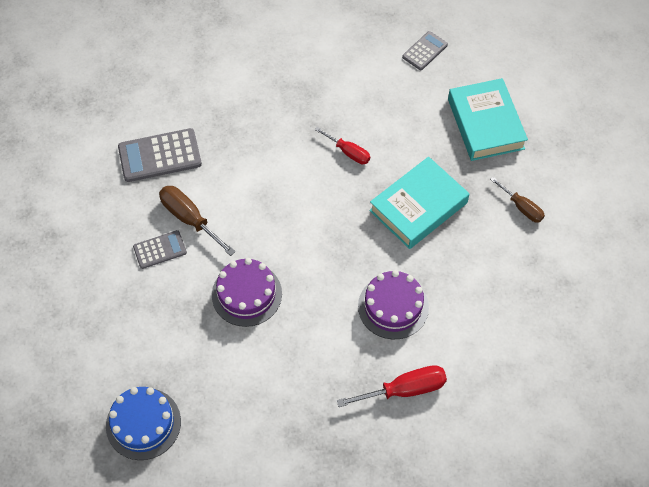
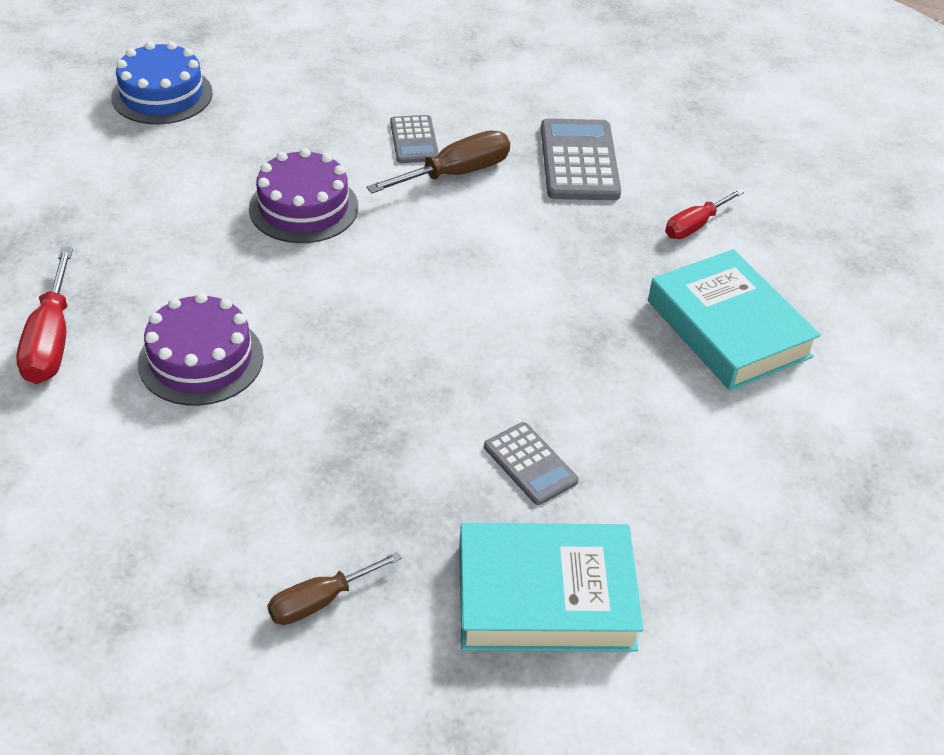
camera: 100 degrees right, 15 degrees down
(348, 152) = (529, 368): red screwdriver -> red screwdriver (694, 226)
(418, 206) = (382, 438): turquoise book -> turquoise book (728, 328)
(424, 51) = (759, 539): grey calculator -> grey calculator (530, 464)

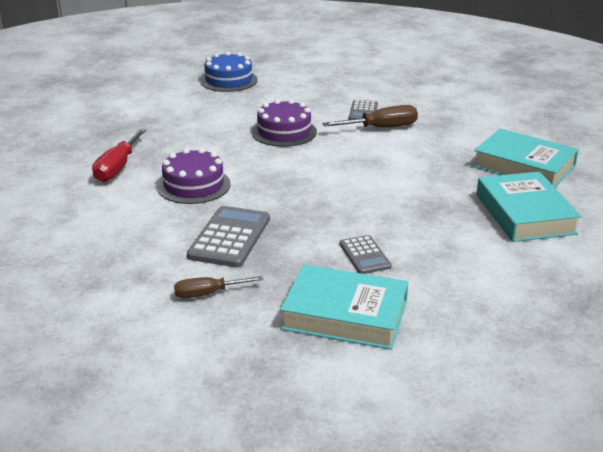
camera: 20 degrees right, 15 degrees down
(579, 161) = (461, 130): grey calculator -> grey calculator (229, 237)
(694, 226) = (524, 166): red screwdriver -> turquoise book

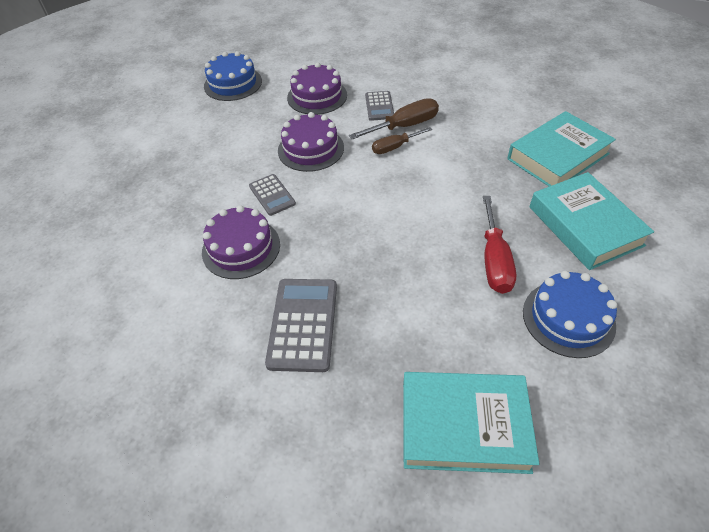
camera: 10 degrees left, 20 degrees up
(117, 168) = (151, 236): red screwdriver -> red screwdriver (494, 260)
(207, 294) = (306, 425): brown screwdriver -> brown screwdriver (394, 147)
(305, 98) = (317, 96): none -> purple cake
(365, 255) = (452, 323): grey calculator -> grey calculator (272, 195)
(475, 268) = (568, 318): none -> blue cake
(524, 166) = (558, 156): turquoise book -> turquoise book turned 60 degrees counterclockwise

